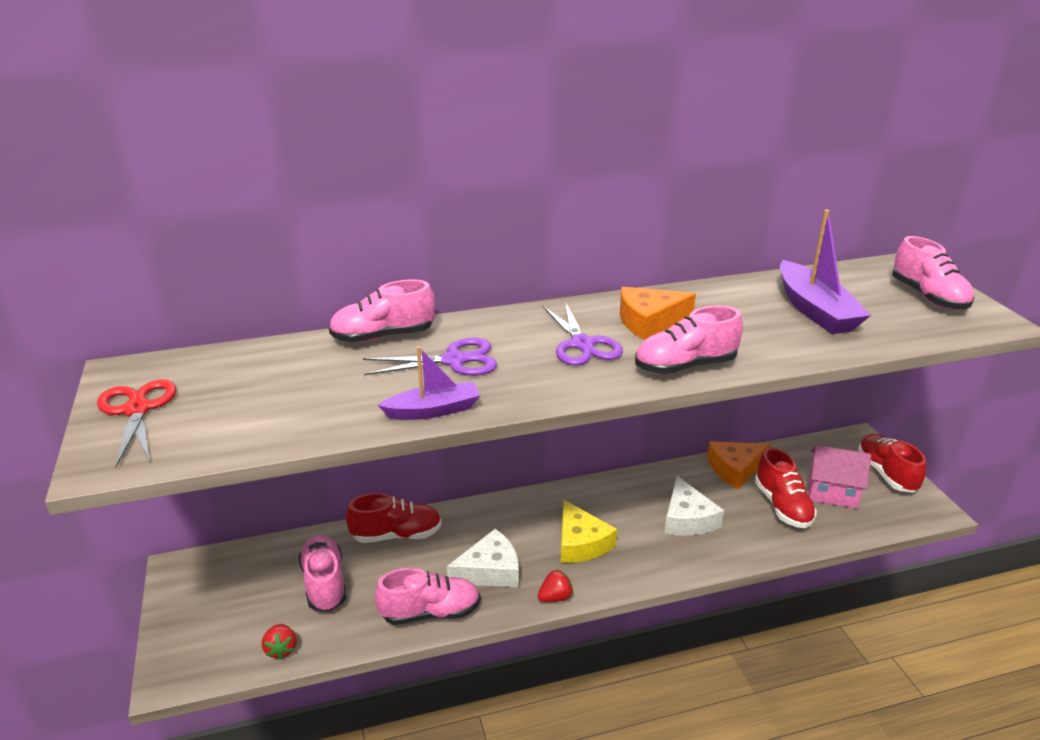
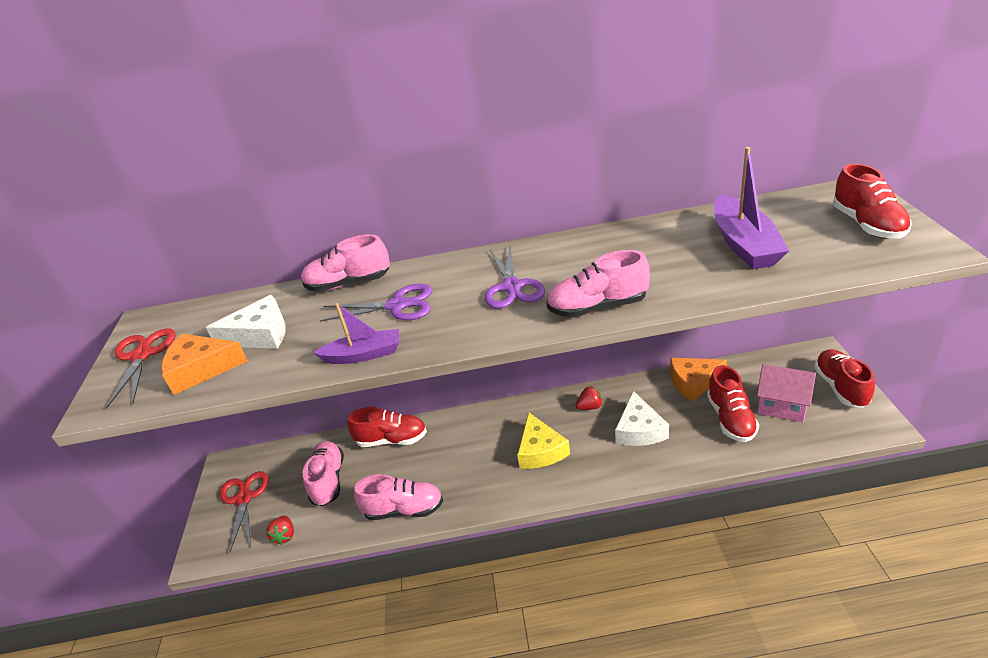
camera: 15 degrees right, 5 degrees up
(214, 608) = (244, 498): none -> red scissors
(490, 570) = (459, 473): white cheese -> white cheese (260, 334)
(555, 597) = (508, 500): red strawberry -> red strawberry (590, 407)
(649, 321) = (580, 262): orange cheese -> orange cheese (201, 369)
(928, 297) = (867, 225): pink shoe -> red shoe

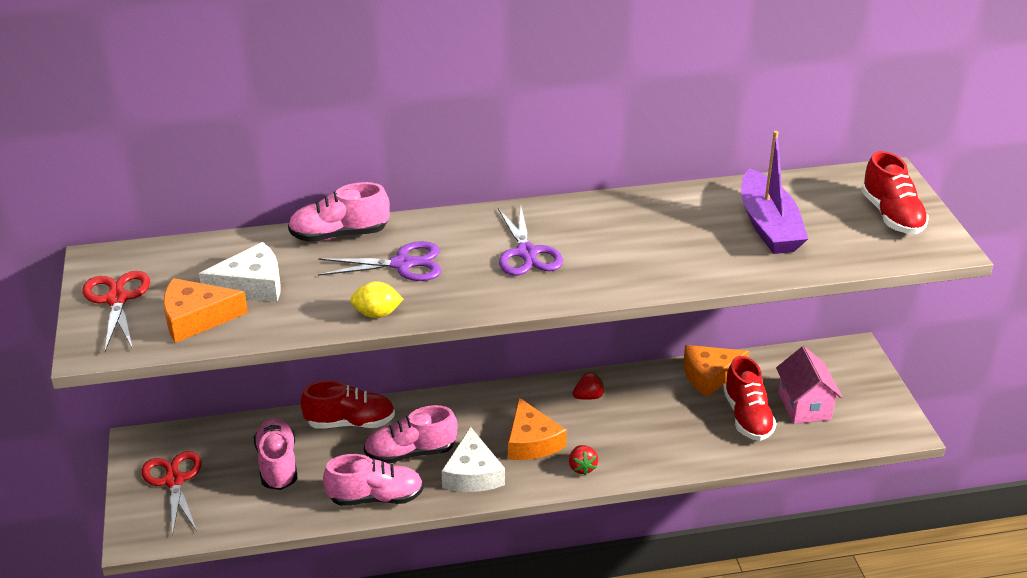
camera: 10 degrees left, 0 degrees up
(285, 536) = (235, 521): red strawberry -> red strawberry (582, 467)
(363, 355) = (377, 314): purple boat -> yellow lemon
(540, 450) = (532, 441): yellow cheese -> orange cheese
(597, 307) = (617, 281): pink shoe -> pink shoe (410, 453)
(639, 430) = (645, 424): white cheese -> white cheese (473, 473)
(782, 406) = (804, 406): pink house -> pink house turned 60 degrees clockwise
(840, 387) = (869, 389): red shoe -> none

